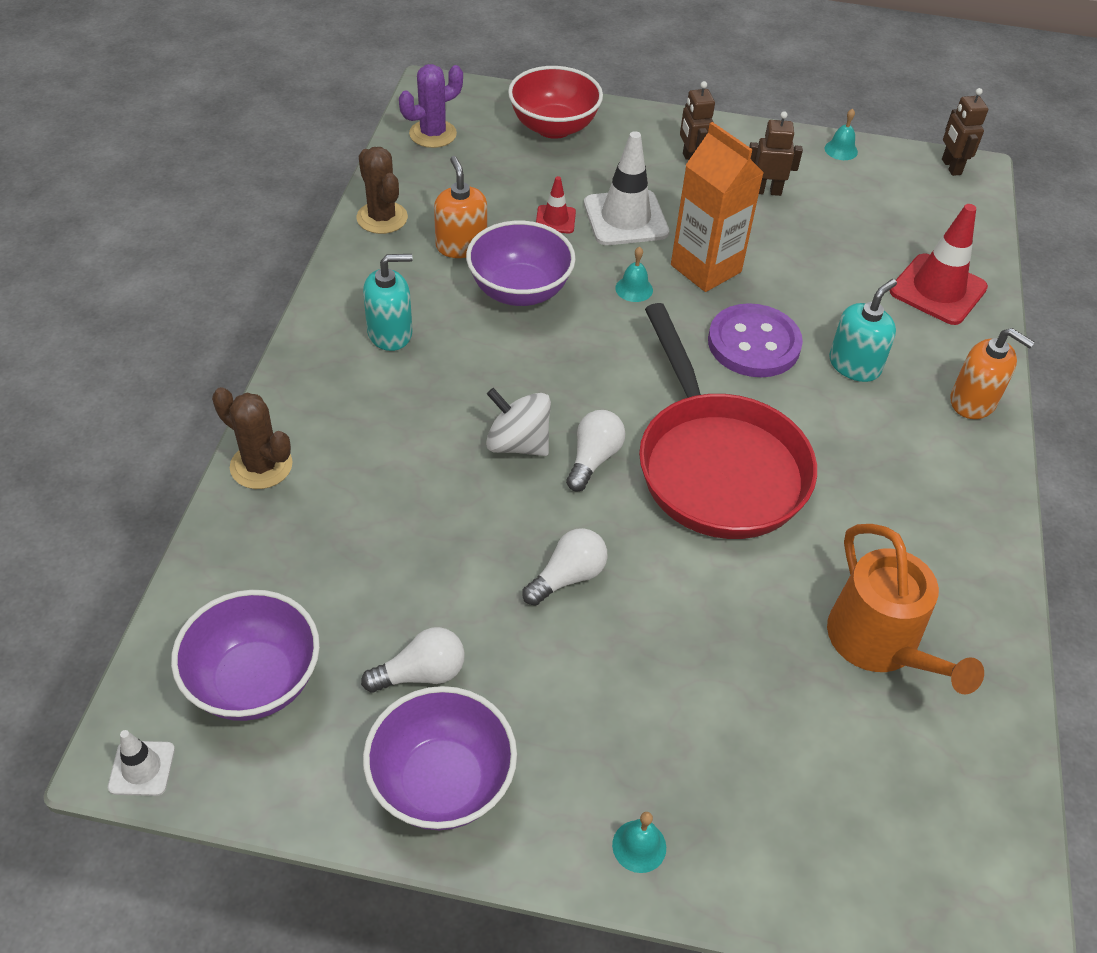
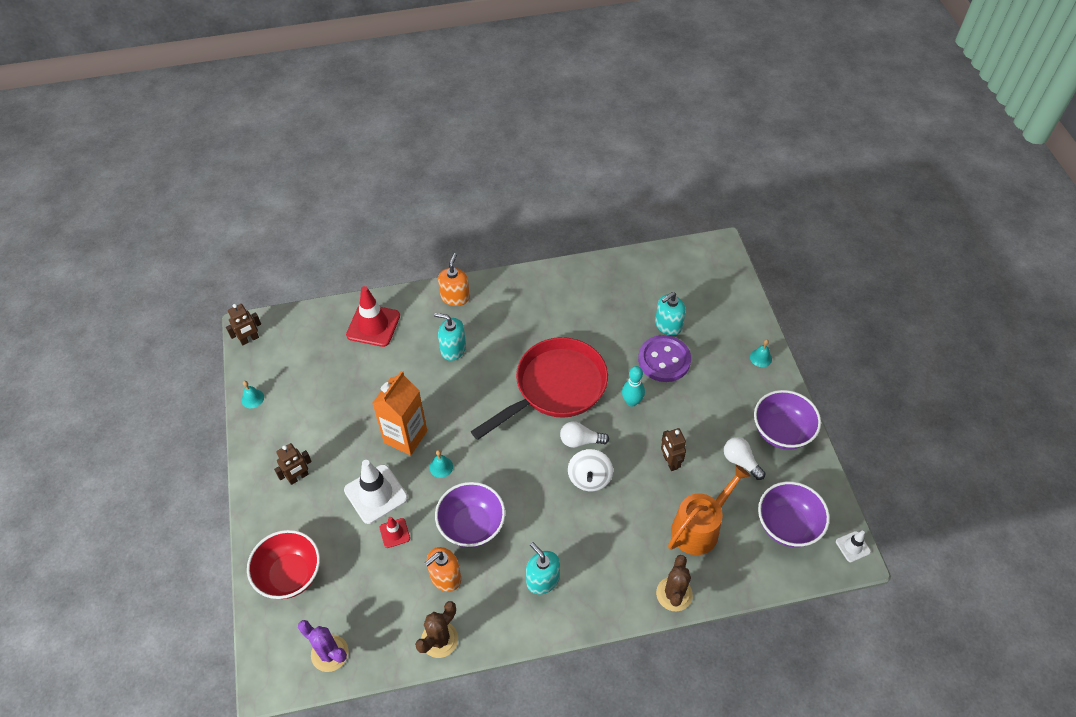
camera: 110 degrees left, 5 degrees up
(568, 577) = (657, 425): white light bulb -> none
(637, 561) = (631, 401): none -> turquoise bowling pin
(753, 344) = (459, 396): purple button -> purple button (664, 360)
(766, 191) = (314, 427): brown robot -> brown robot (670, 462)
(796, 704) = (668, 325): none -> turquoise soap dispenser
(879, 644) = (621, 304): orange watering can -> orange watering can (699, 528)

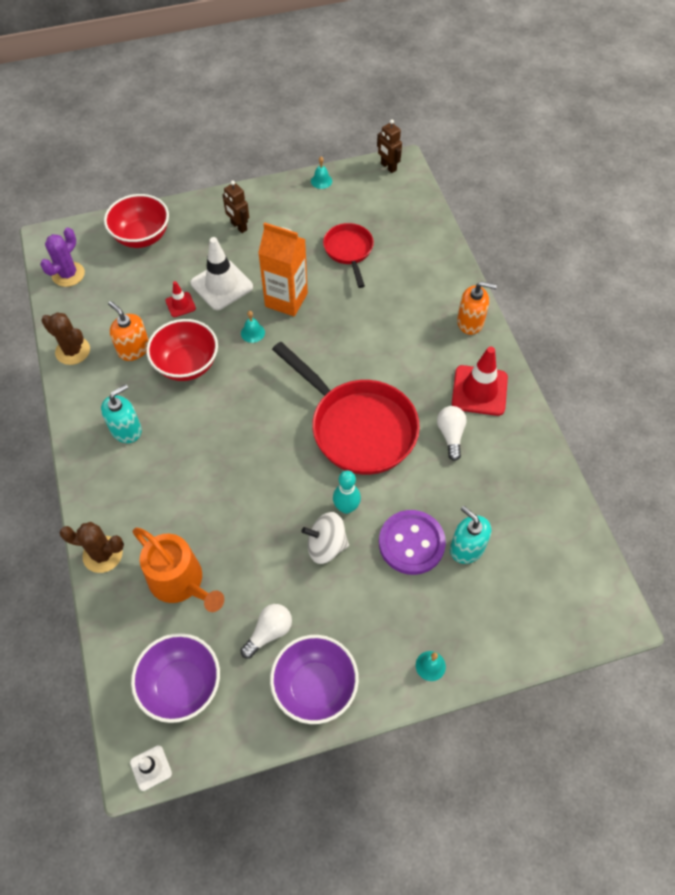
camera: 85 degrees right, 5 degrees up
(354, 381) = (349, 251): none -> red pan
(373, 325) = (419, 256): red traffic cone -> red traffic cone (479, 390)
(453, 349) = (399, 327): turquoise soap dispenser -> none
(472, 526) = (187, 364): purple bowl -> red bowl
(580, 441) = (289, 456): white light bulb -> white light bulb (450, 435)
(589, 478) = (242, 467): white spinning top -> white spinning top (326, 546)
(670, 462) = (265, 550): brown robot -> none

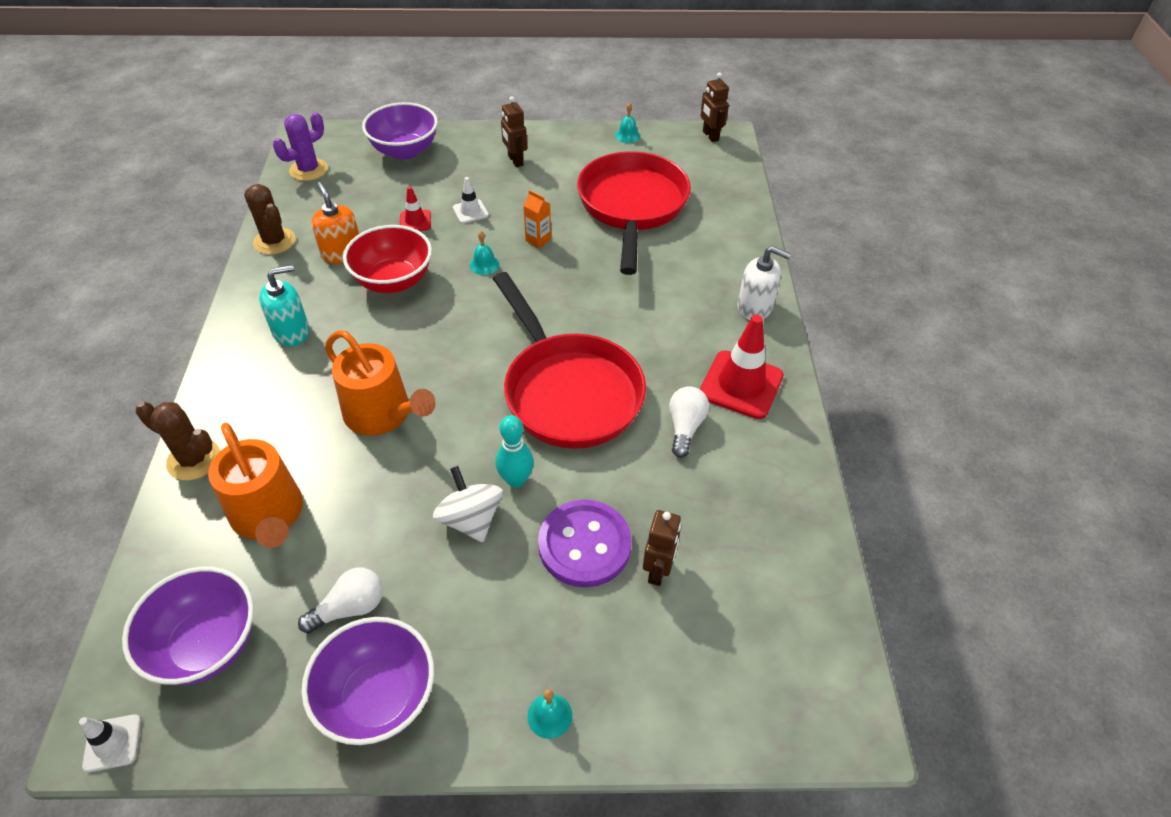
camera: 15 degrees right, 10 degrees down
(142, 237) = (405, 151): red bowl -> purple bowl
(221, 285) = (470, 211): white traffic cone -> white traffic cone, size x0.51
(228, 481) = (382, 414): none -> orange watering can
(286, 300) = (538, 240): orange carton -> orange carton, size x0.46
(326, 546) = (471, 519): white spinning top -> white spinning top turned 45 degrees clockwise
(349, 251) = (632, 207): red pan -> red pan, size x1.83
(467, 548) = (658, 570): turquoise soap dispenser -> brown robot
(470, 322) = (755, 307): orange soap dispenser -> white soap dispenser

